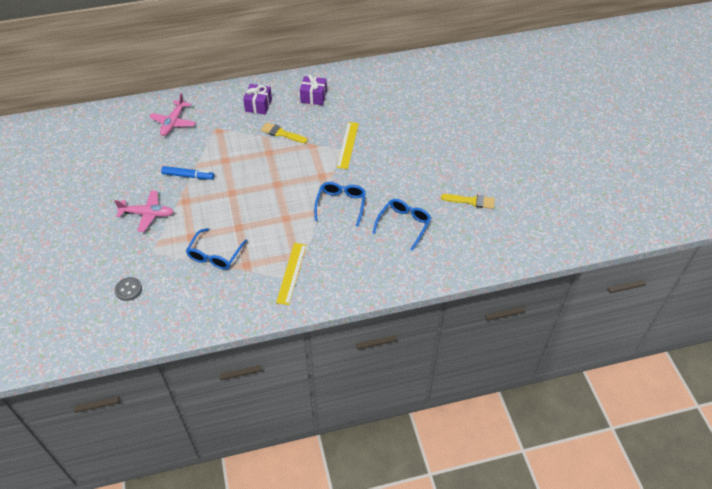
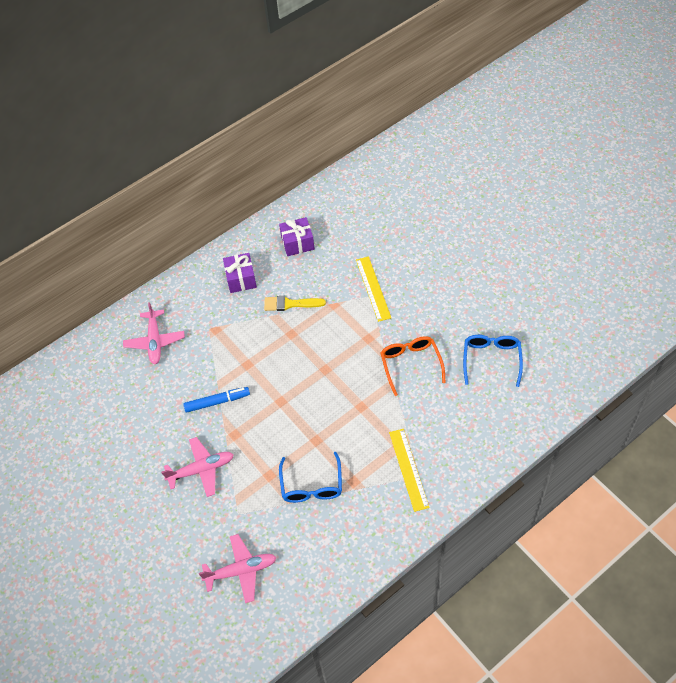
camera: 20 degrees left, 5 degrees up
(128, 289) = (241, 570): grey button -> pink plane
(341, 205) = (411, 365): blue glasses -> orange glasses
(471, 201) = (544, 302): yellow brush -> none

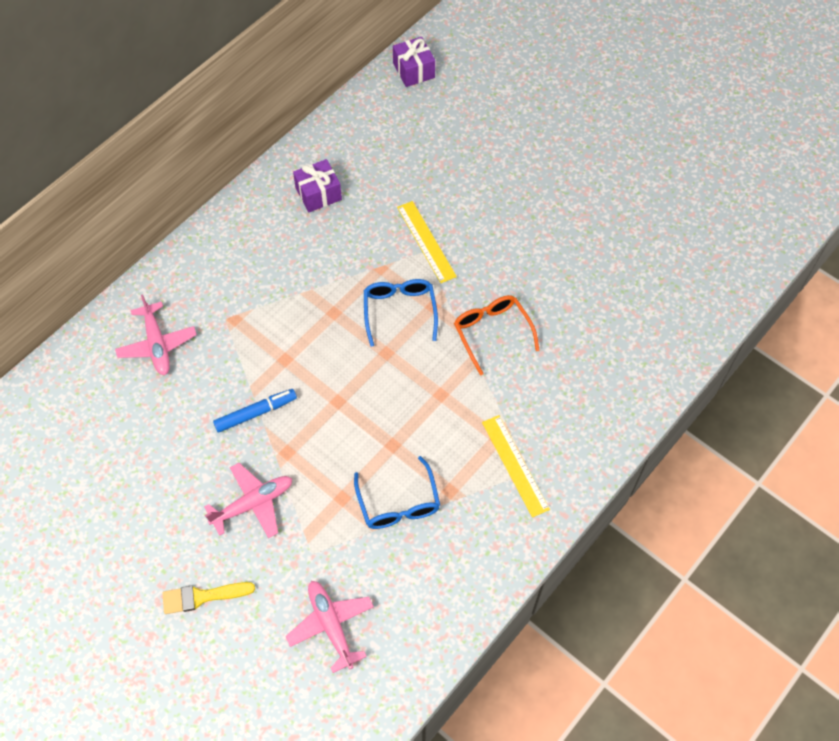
camera: 15 degrees left, 5 degrees up
(241, 279) = (254, 249): purple gift -> purple gift (413, 70)
(241, 570) = (331, 625): pink plane -> pink plane turned 90 degrees counterclockwise
(290, 304) = (324, 274): yellow brush -> yellow brush (202, 597)
(491, 360) = (590, 315): blue glasses -> blue glasses (399, 312)

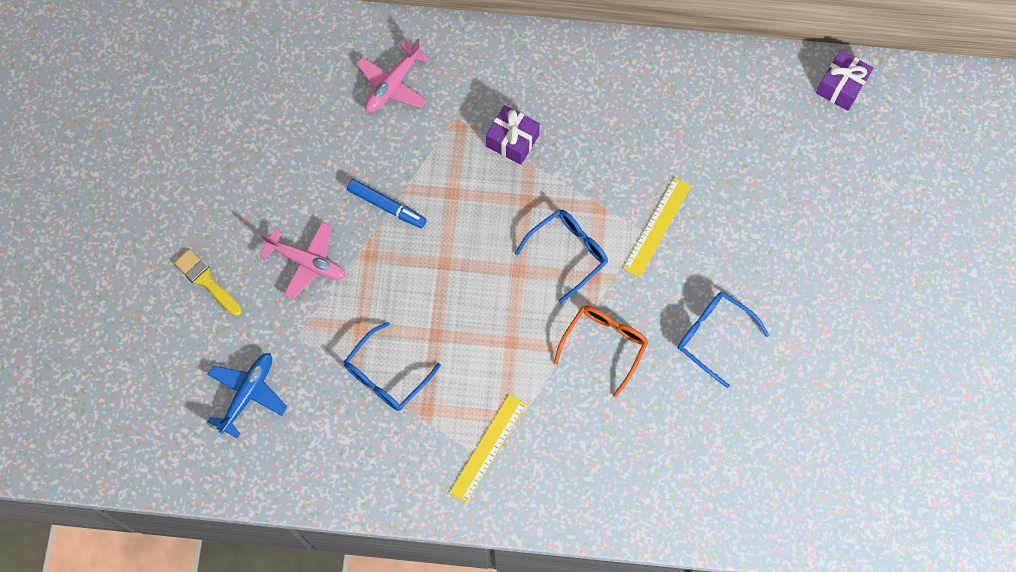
camera: 55 degrees right, 10 degrees up
(318, 194) = (636, 102): purple gift -> purple gift (512, 141)
(331, 625) = (248, 394): pink plane -> blue plane
(539, 258) = (714, 337): none -> blue glasses

